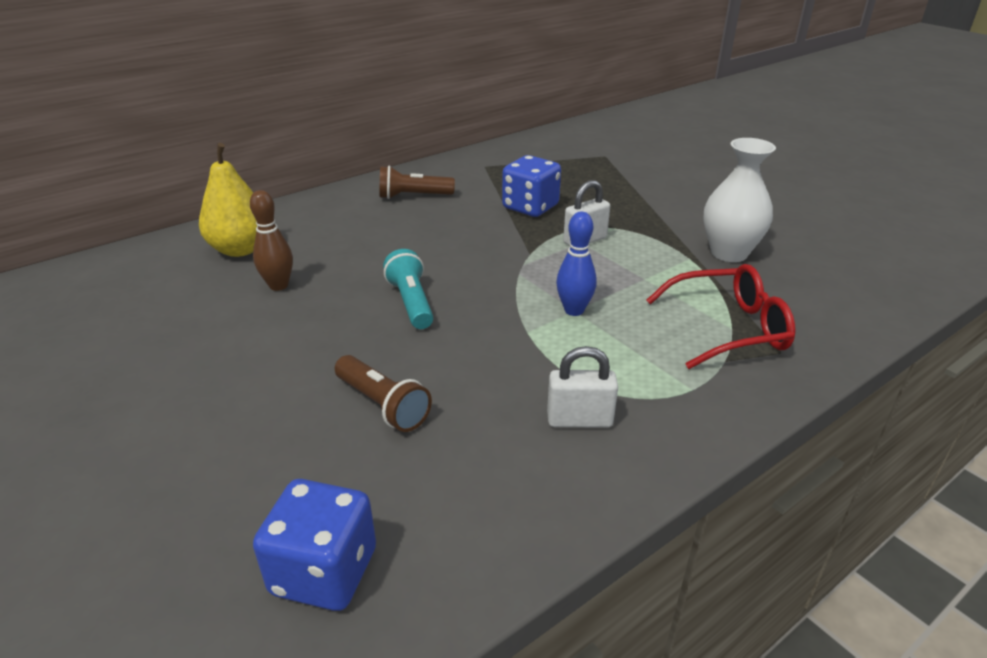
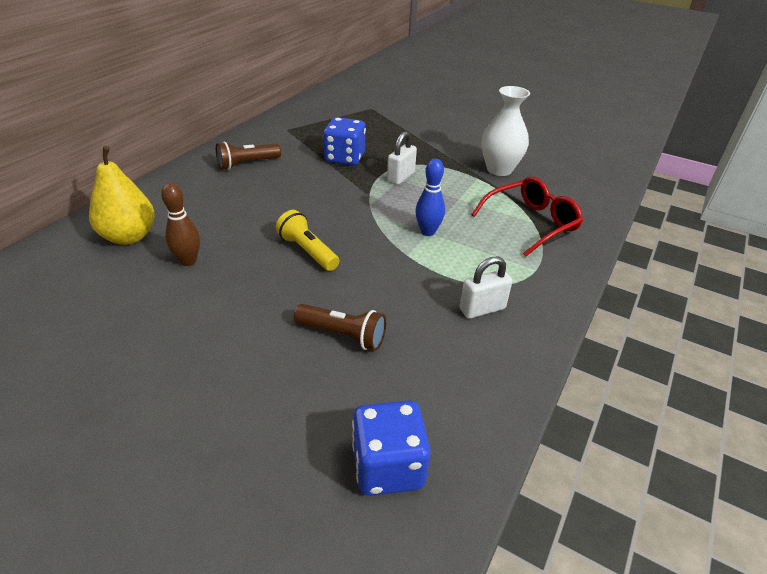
camera: 25 degrees left, 5 degrees up
(411, 302) = (307, 251): turquoise flashlight -> yellow flashlight

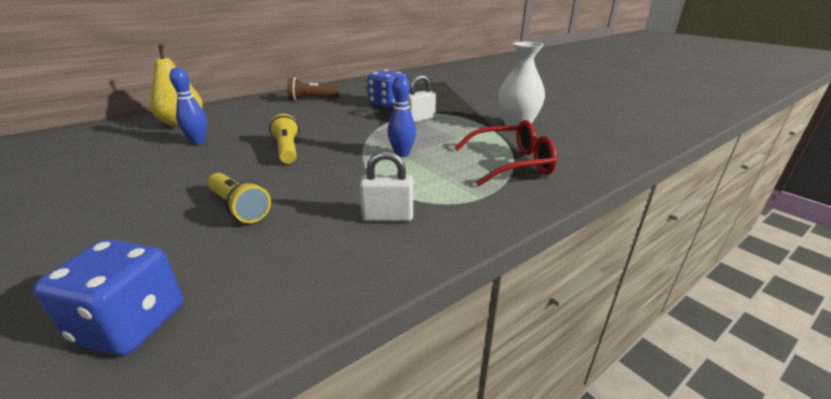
camera: 25 degrees right, 10 degrees down
(188, 261) = (198, 141): brown bowling pin -> blue bowling pin
(343, 335) = (239, 208): brown flashlight -> yellow flashlight

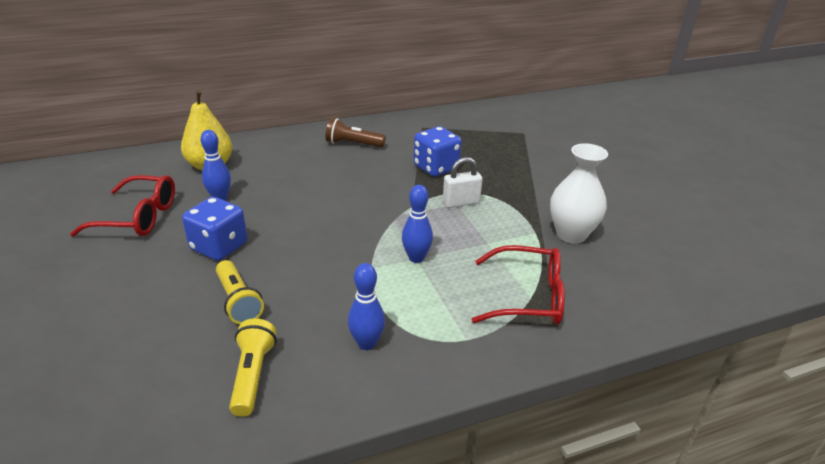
camera: 15 degrees right, 5 degrees up
(111, 164) = (138, 217): none -> red glasses
(131, 324) = (136, 407): blue dice -> blue dice (219, 246)
(287, 150) = (302, 228): yellow flashlight -> yellow flashlight (253, 375)
(388, 216) = (366, 343): white padlock -> blue bowling pin

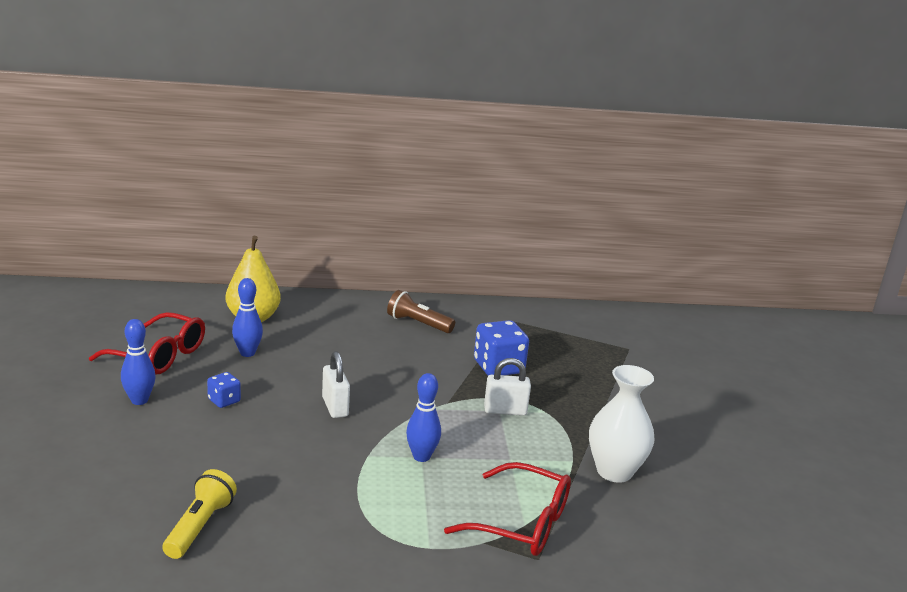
camera: 15 degrees right, 10 degrees down
(219, 246) = (224, 401): blue dice -> blue dice, size x0.54
(238, 301) = (218, 457): yellow flashlight -> none
(321, 230) = (335, 407): none -> white padlock
(366, 343) = (324, 525): blue bowling pin -> blue bowling pin (139, 400)

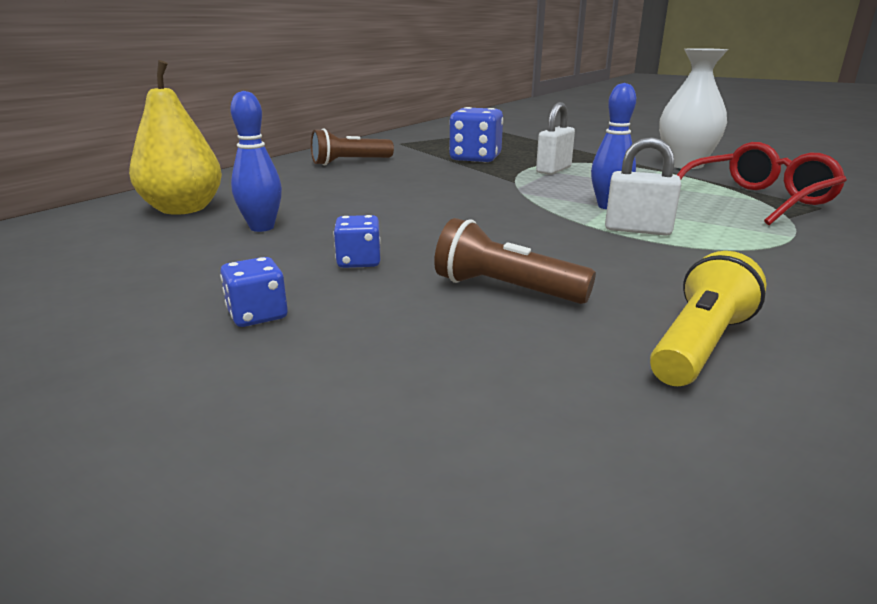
camera: 50 degrees left, 0 degrees up
(139, 400) = (257, 315): blue bowling pin -> blue dice
(159, 355) = (151, 275): red glasses -> none
(200, 526) = (699, 345): yellow flashlight -> yellow flashlight turned 75 degrees clockwise
(224, 455) = (505, 289): none -> brown flashlight
(335, 407) = (462, 216): white padlock -> white padlock (637, 230)

